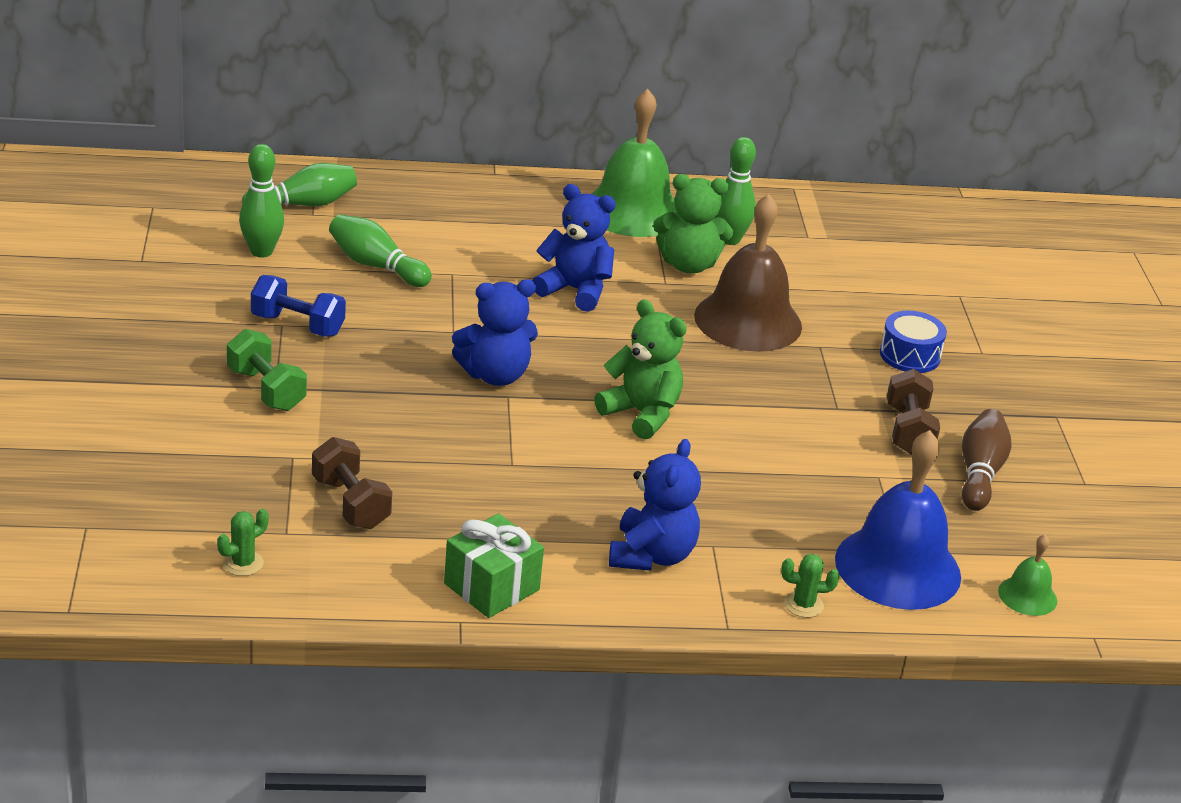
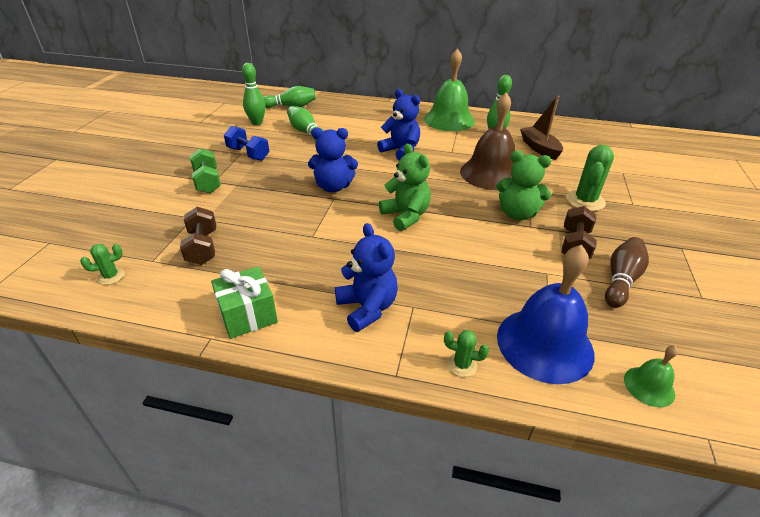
camera: 20 degrees right, 5 degrees up
(651, 555) = (367, 308): blue teddy bear -> blue teddy bear turned 60 degrees counterclockwise
(688, 265) = (467, 145): green teddy bear -> green teddy bear (517, 214)
(814, 260) = (539, 148): none -> brown boat
(909, 355) = (585, 201): blue drum -> green cactus

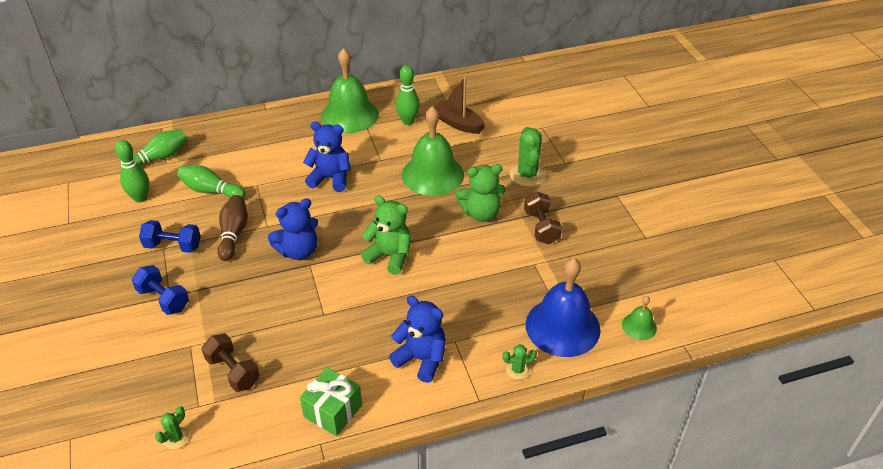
camera: 30 degrees left, 5 degrees up
(208, 182) = (163, 299): green dumbbell -> blue dumbbell
(490, 173) = (432, 174): brown bell -> green bell
(621, 280) = (588, 246): brown bowling pin -> brown bowling pin (233, 234)

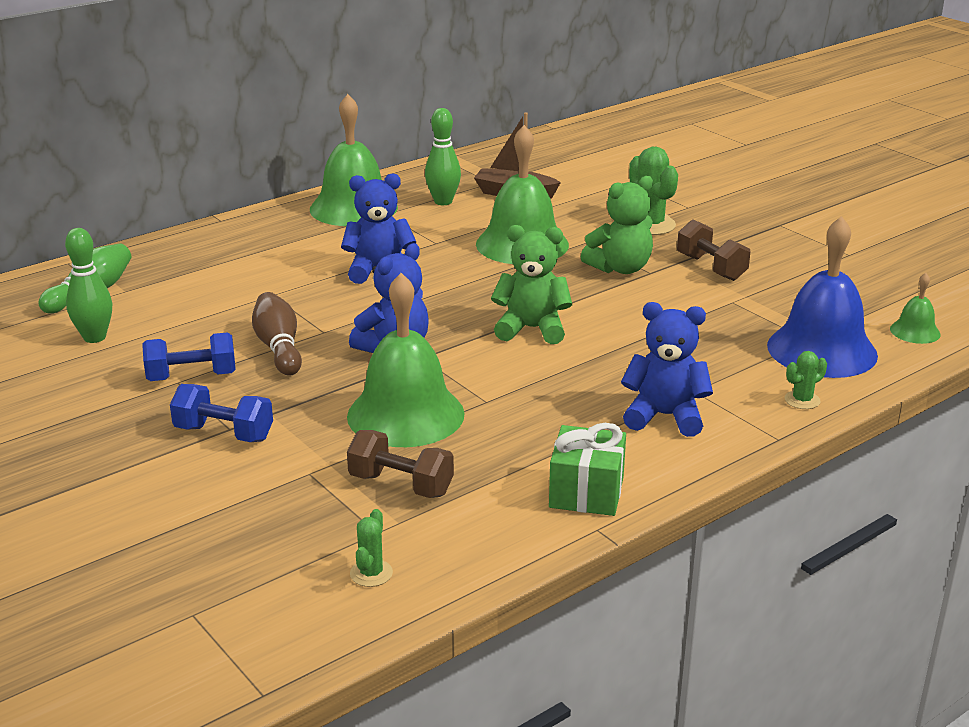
camera: 20 degrees left, 15 degrees down
(211, 191) = (205, 311): green bowling pin -> none
(270, 312) = (405, 414): none -> green bell

